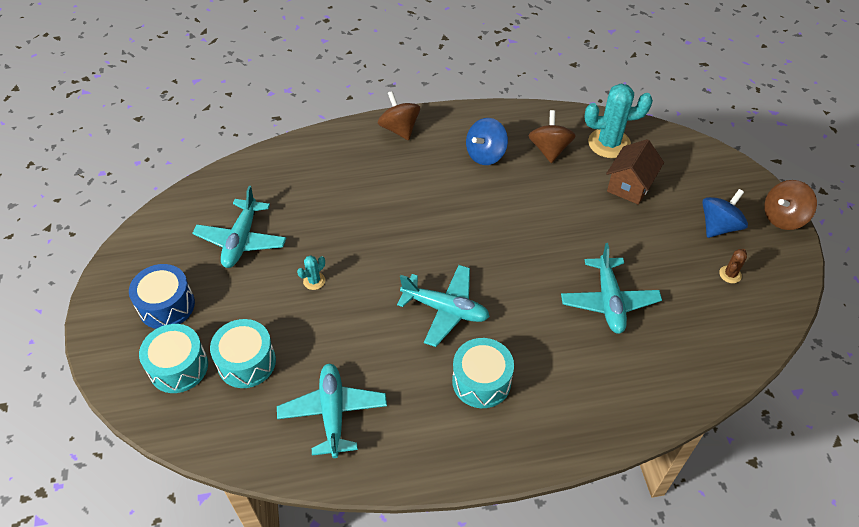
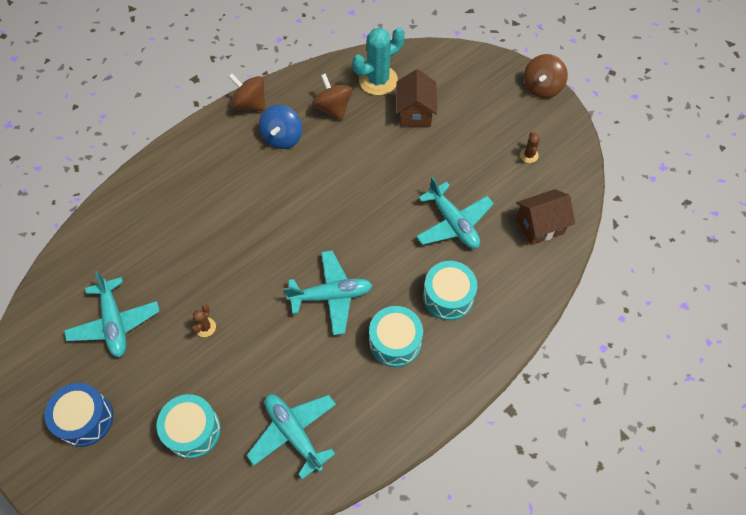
camera: 30 degrees left, 10 degrees up
(178, 367) = (135, 467): turquoise drum -> turquoise drum (448, 297)
(314, 281) = (205, 327): turquoise cactus -> brown cactus
(399, 129) = (192, 146): brown spinning top -> brown spinning top (250, 104)
(703, 346) = (540, 225): none -> brown house
(718, 226) = (500, 117): blue spinning top -> none

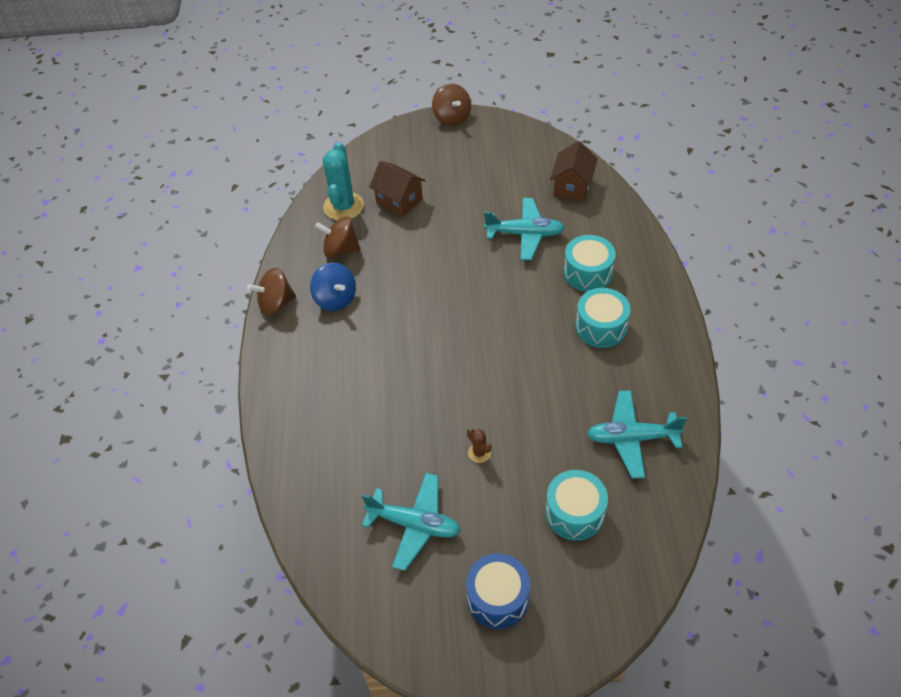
camera: 50 degrees left, 10 degrees down
(331, 295) = (524, 346): turquoise plane -> none
(528, 155) = (505, 158): brown cactus -> none

